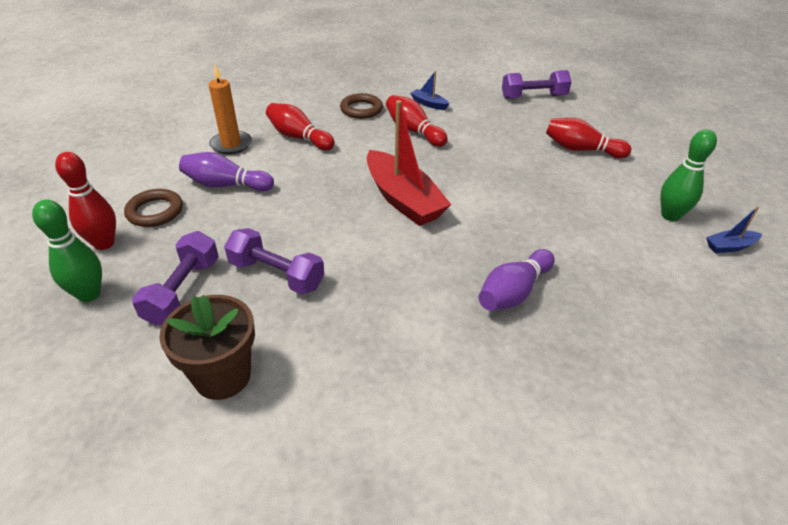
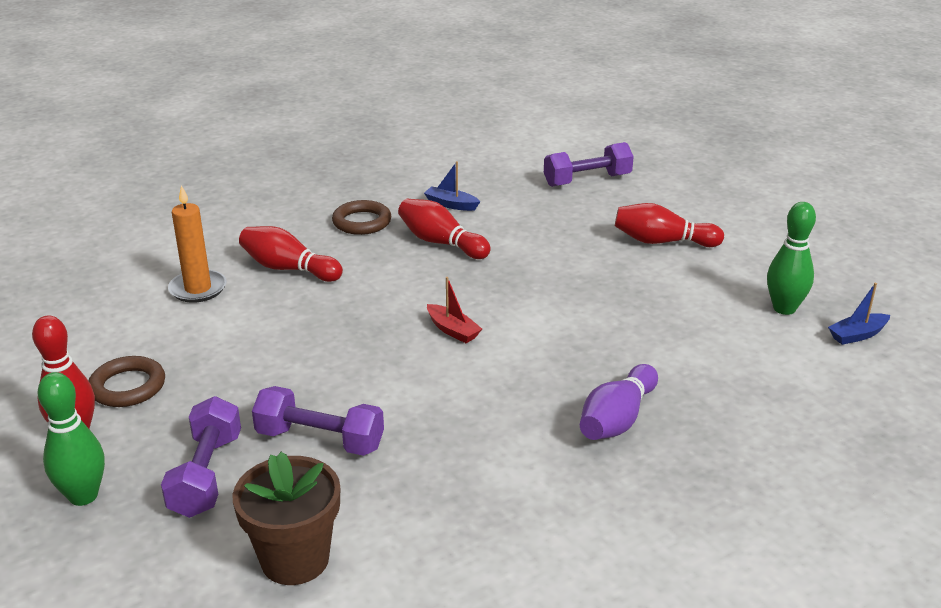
camera: 10 degrees left, 10 degrees down
(226, 185) = (211, 342): purple bowling pin -> none
(403, 199) = (453, 330): red boat -> red boat, size x0.45

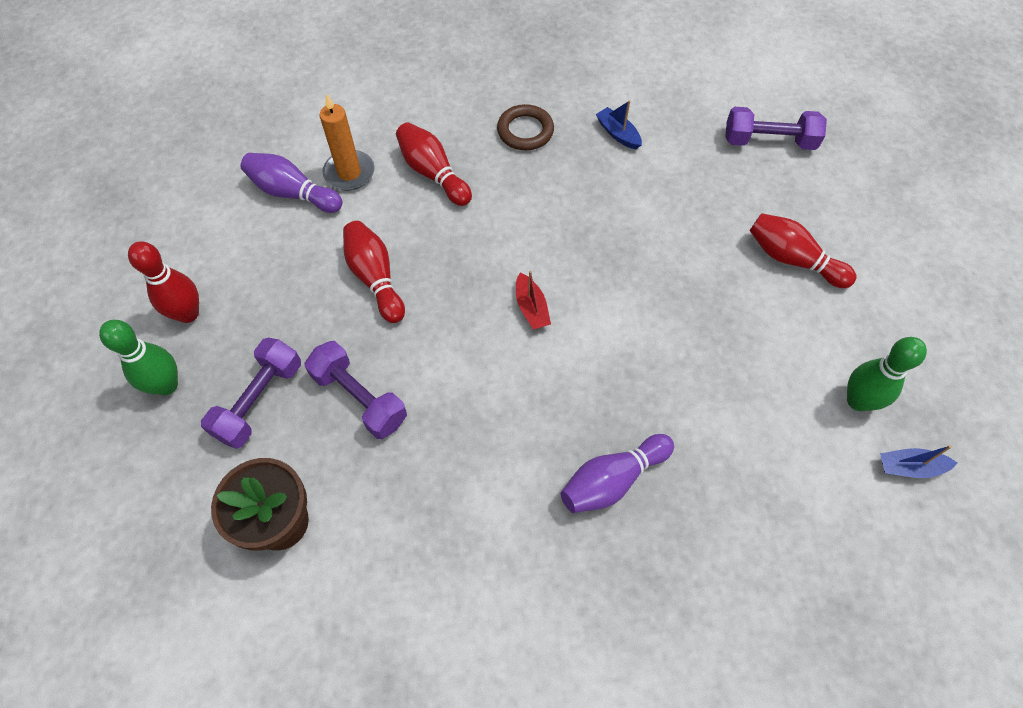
camera: 25 degrees right, 30 degrees up
(128, 387) = (246, 274): brown ring -> none
(143, 317) = (293, 193): none -> purple bowling pin
(441, 243) = (581, 185): red bowling pin -> red bowling pin (375, 278)

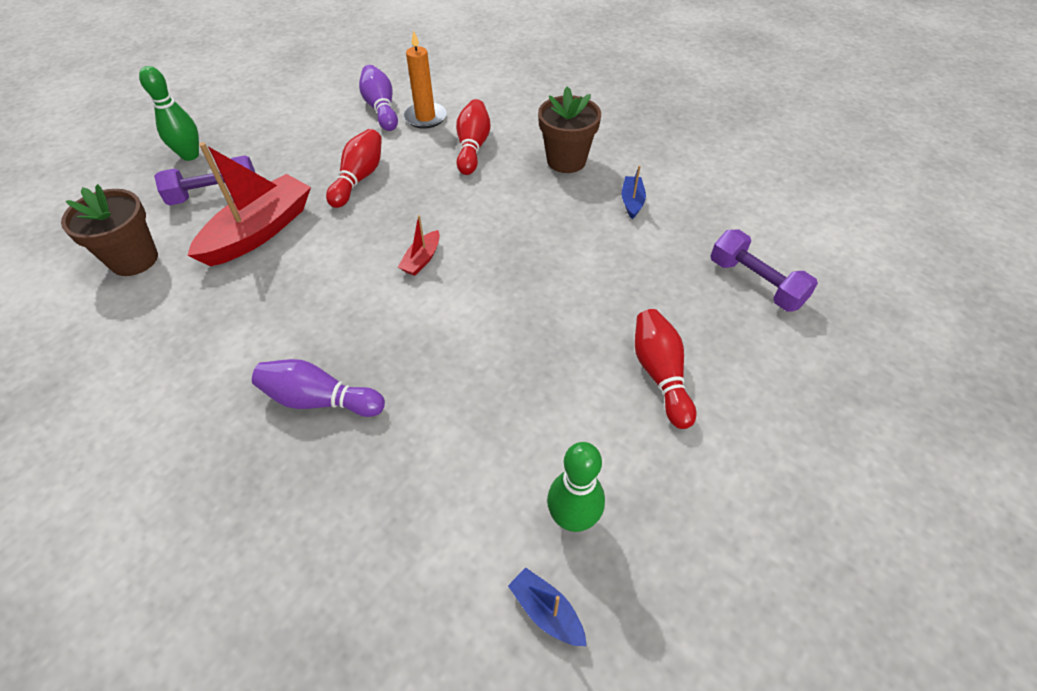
camera: 45 degrees right, 10 degrees down
(188, 313) = (248, 130): red bowling pin -> none
(359, 398) = (259, 231): purple dumbbell -> red boat
(525, 131) = (566, 160): brown ring -> brown flower pot

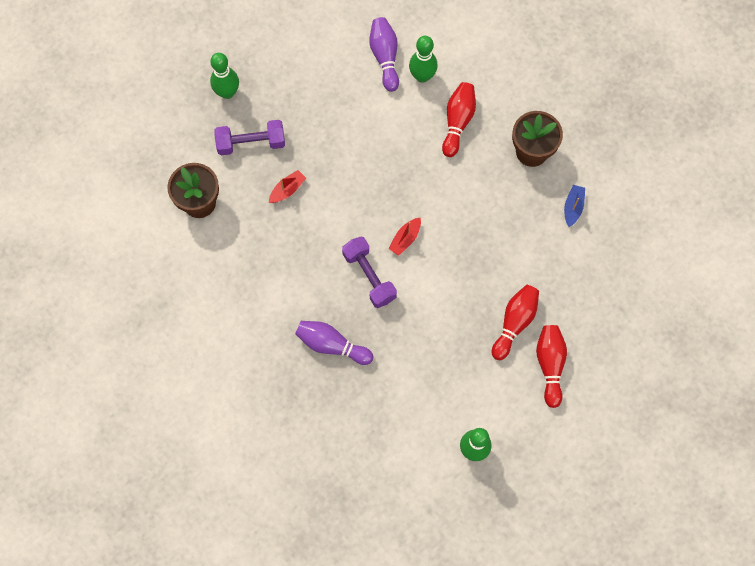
camera: 10 degrees right, 20 degrees up
(259, 231) = (287, 190): red boat -> red boat, size x0.45
(359, 178) = (363, 144): red bowling pin -> red bowling pin (514, 323)
(425, 117) = (422, 76): orange candle -> green bowling pin
(546, 611) = (449, 496): blue boat -> none
(755, 283) = (639, 303): purple dumbbell -> purple dumbbell (369, 276)

